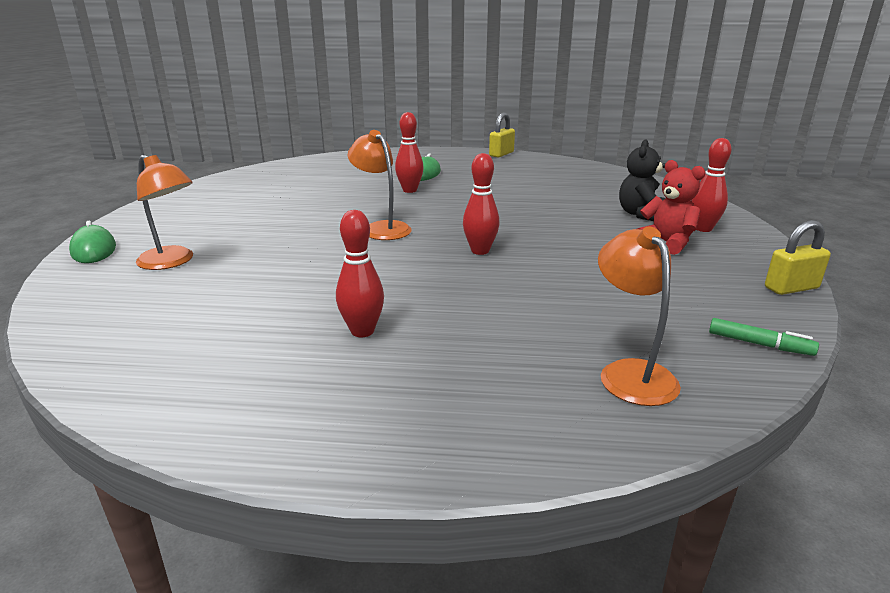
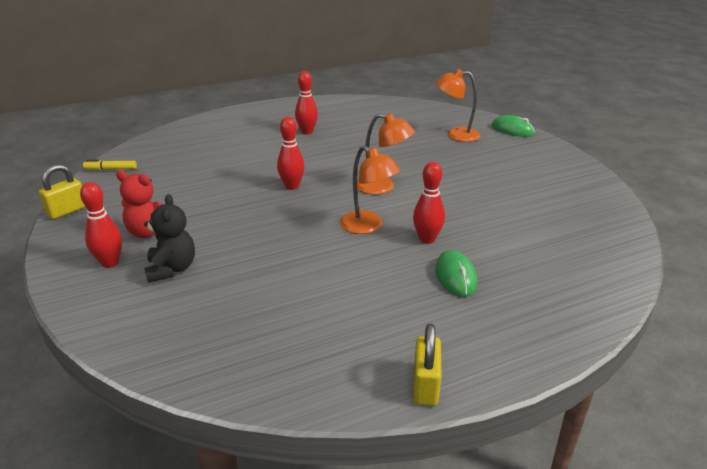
camera: 150 degrees right, 5 degrees up
(630, 373) = (178, 144): orange lamp -> orange lamp (368, 226)
(759, 344) = (111, 169): green marker -> yellow marker

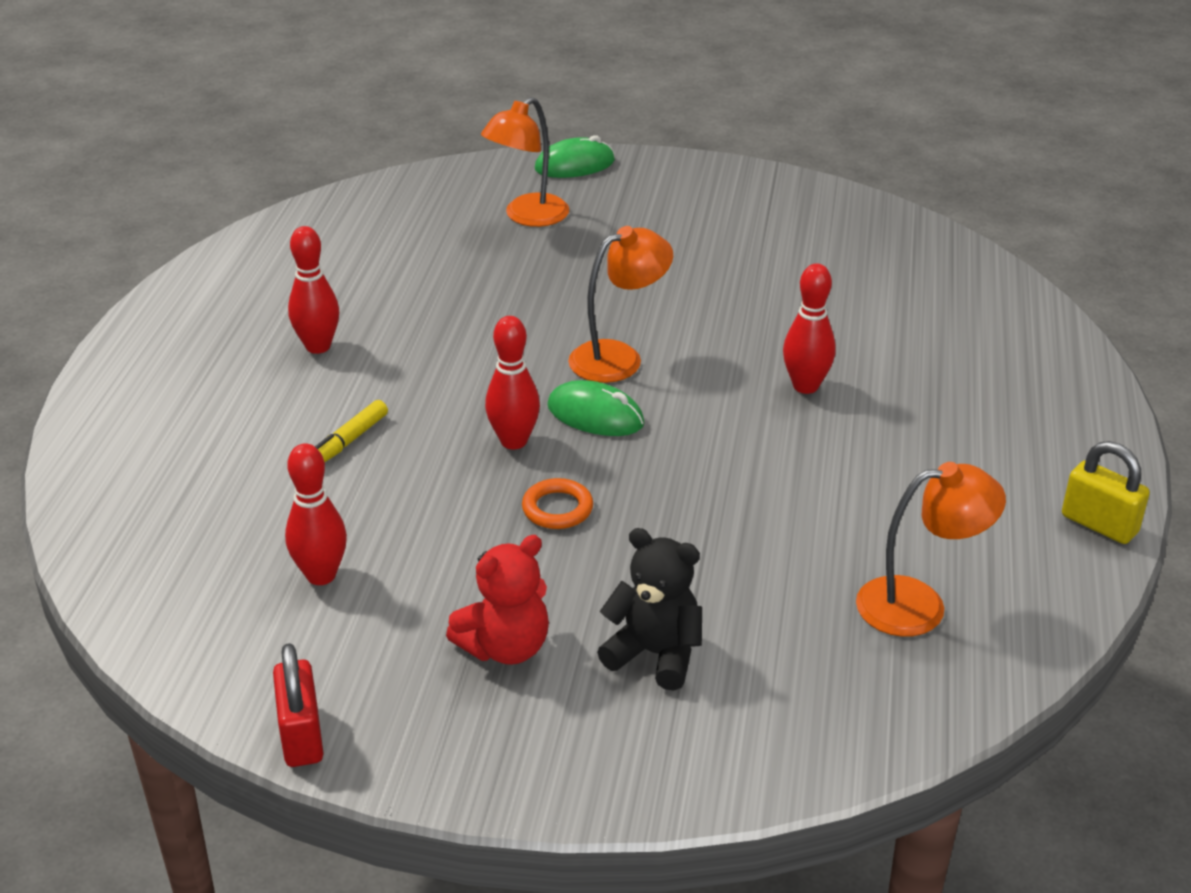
camera: 55 degrees left, 5 degrees up
(67, 211) = (301, 736): yellow padlock -> red padlock
(110, 263) = (566, 720): red bowling pin -> red bowling pin (321, 575)
(111, 169) = (173, 634): yellow marker -> yellow marker (348, 441)
(255, 211) = (557, 509): none -> orange ring
(368, 226) = (721, 420): orange lamp -> orange lamp (919, 605)
(455, 276) = (913, 405): green mouse -> green mouse (595, 415)

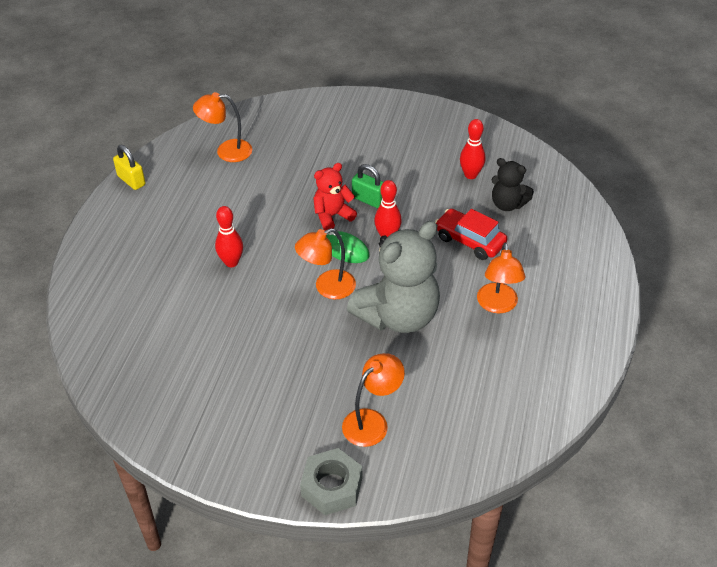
camera: 175 degrees left, 10 degrees up
(301, 736) = (466, 118): red padlock -> none
(318, 346) = (497, 305): red bowling pin -> orange lamp
(348, 441) = (470, 241): yellow marker -> red car
(491, 326) = (398, 316): none -> grey teddy bear
(505, 647) = (393, 143): red teddy bear -> red teddy bear (332, 216)
(557, 509) = (368, 200): orange ring -> green padlock
(574, 165) = (332, 487): green mouse -> grey nut
(655, 654) = (336, 138): black teddy bear -> black teddy bear (507, 204)

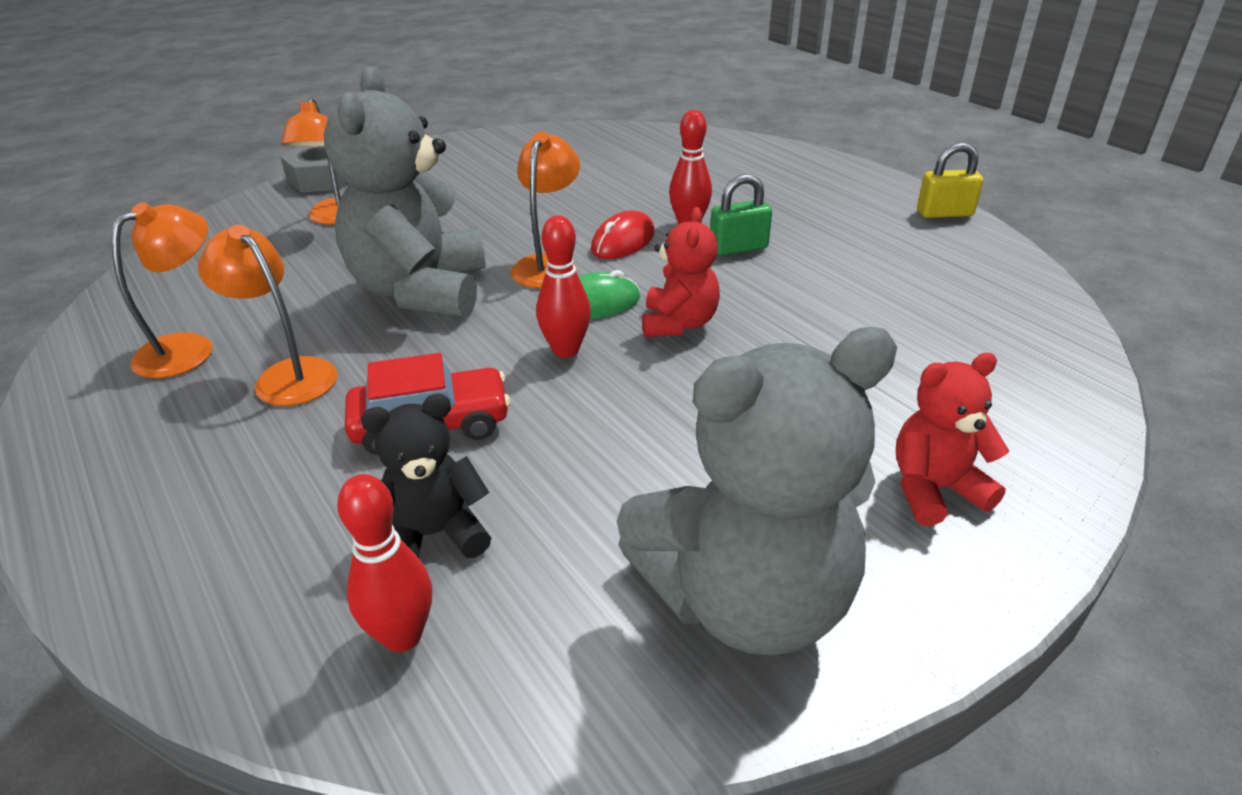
camera: 130 degrees right, 10 degrees down
(226, 151) = (956, 297): orange lamp -> orange lamp (189, 348)
(275, 276) = (623, 241): none -> red mouse
(365, 120) = (934, 490): none -> red teddy bear
(368, 200) = (672, 373): green padlock -> green padlock (738, 248)
(451, 136) = (746, 599): none -> grey teddy bear
(470, 175) = (580, 539): red bowling pin -> red bowling pin (402, 636)

